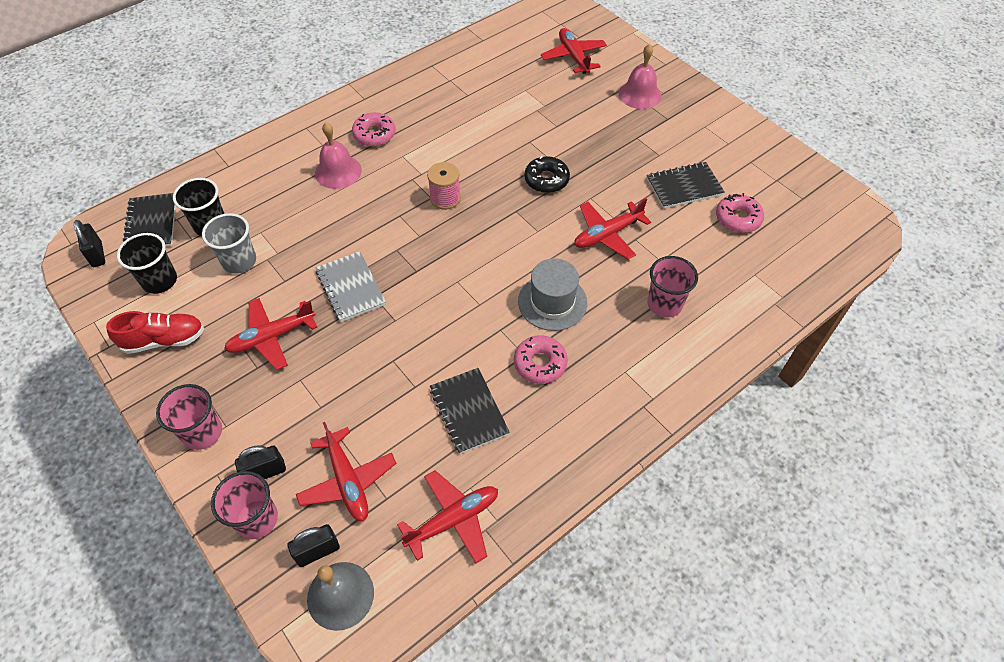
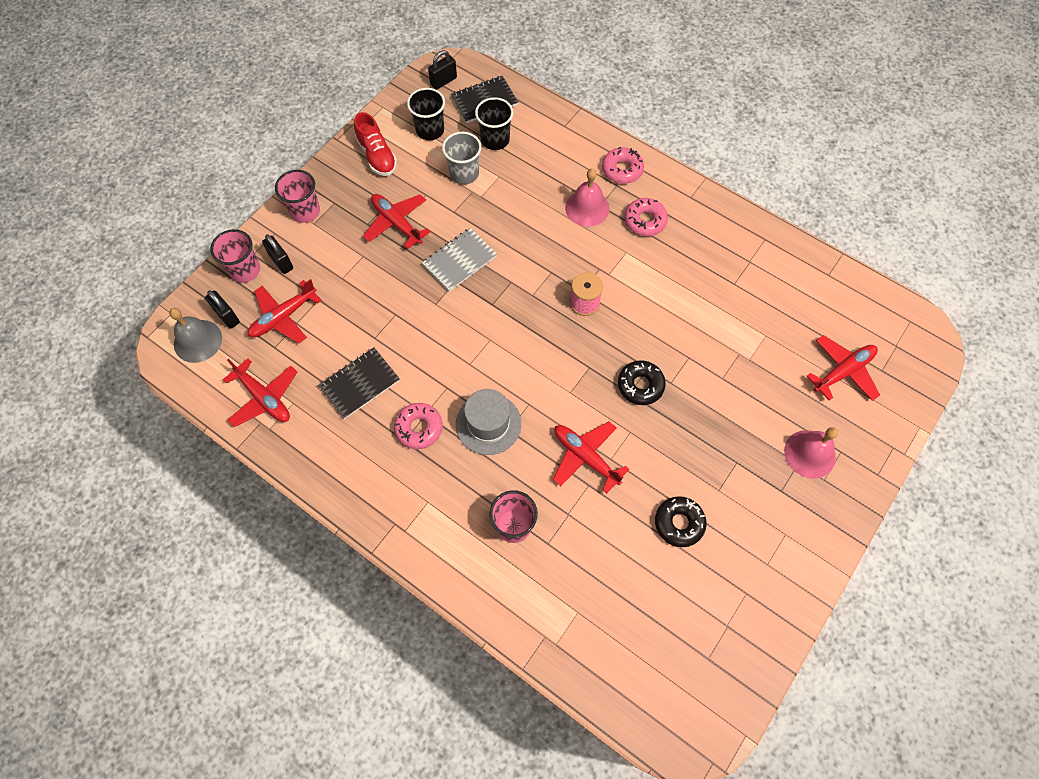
camera: 75 degrees right, 10 degrees up
(684, 187) = (679, 523): black notebook -> black donut
(738, 218) = (651, 586): pink donut -> pink donut (622, 170)

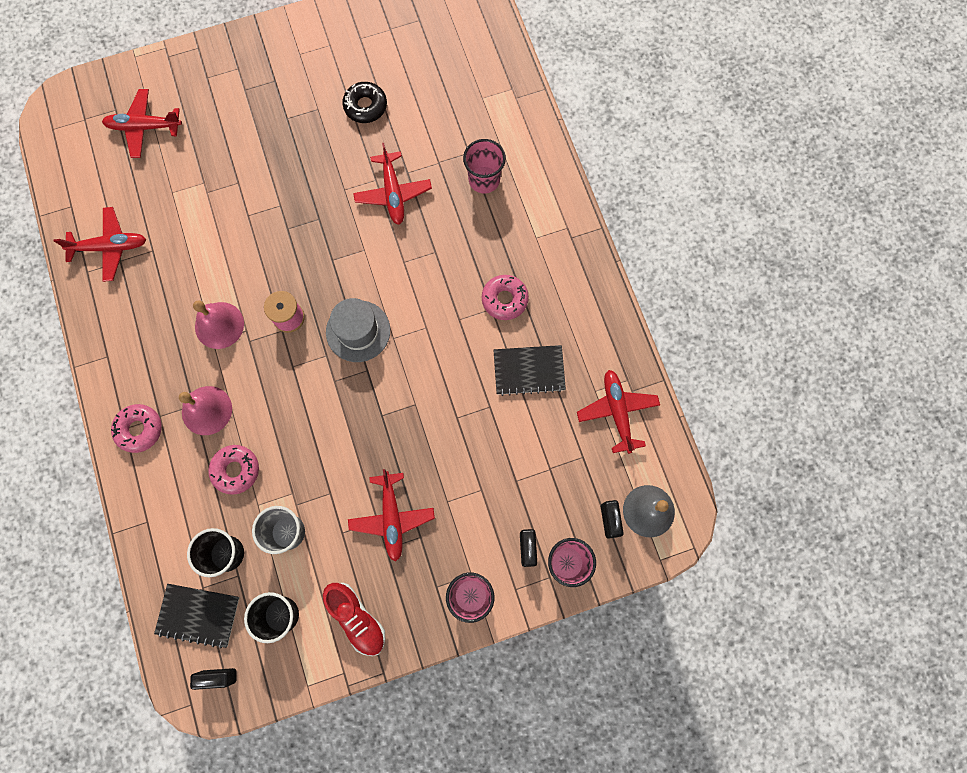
camera: 145 degrees left, 10 degrees up
(283, 317) = (558, 483): red plane -> red plane (110, 247)
(377, 156) = (357, 618): red shoe -> red shoe turned 135 degrees clockwise
(459, 261) = (363, 434): grey notebook -> none
(488, 424) = (447, 267): grey hat -> grey hat (358, 331)
(640, 385) = (305, 218): black donut -> none
(645, 221) = (168, 360): pink donut -> pink donut (236, 470)
(809, 454) = (230, 90): pink bell -> pink bell (219, 325)

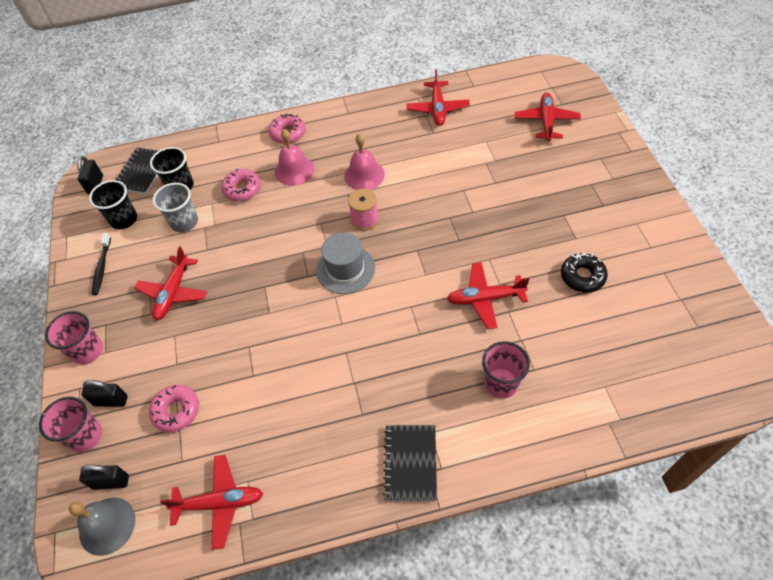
camera: 100 degrees right, 20 degrees down
(357, 618) = (102, 267): red shoe -> black toothbrush
(392, 517) = (173, 293): red plane -> red plane turned 75 degrees counterclockwise
(504, 299) = (362, 396): pink donut -> pink donut (176, 411)
(529, 371) = (282, 414): black notebook -> black notebook (410, 463)

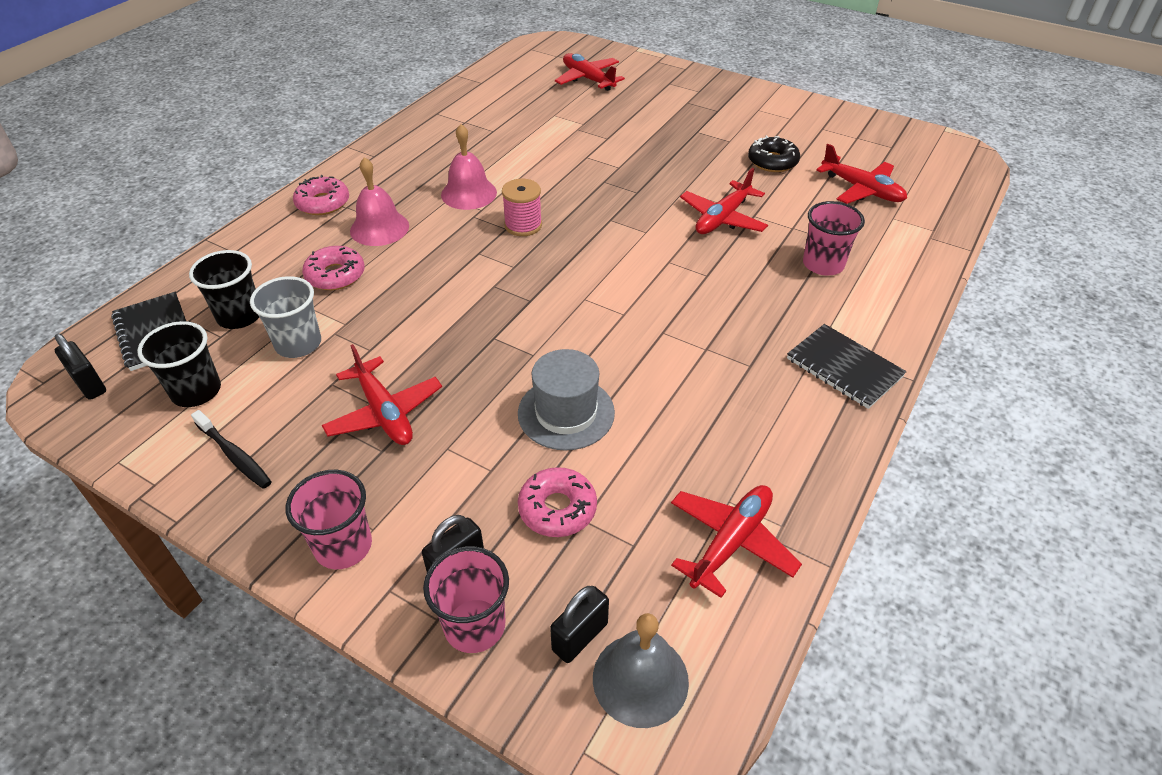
camera: 50 degrees left, 10 degrees down
(345, 269) = (562, 272): grey hat -> grey hat (566, 413)
(437, 109) = (470, 112): red plane -> red plane (861, 190)

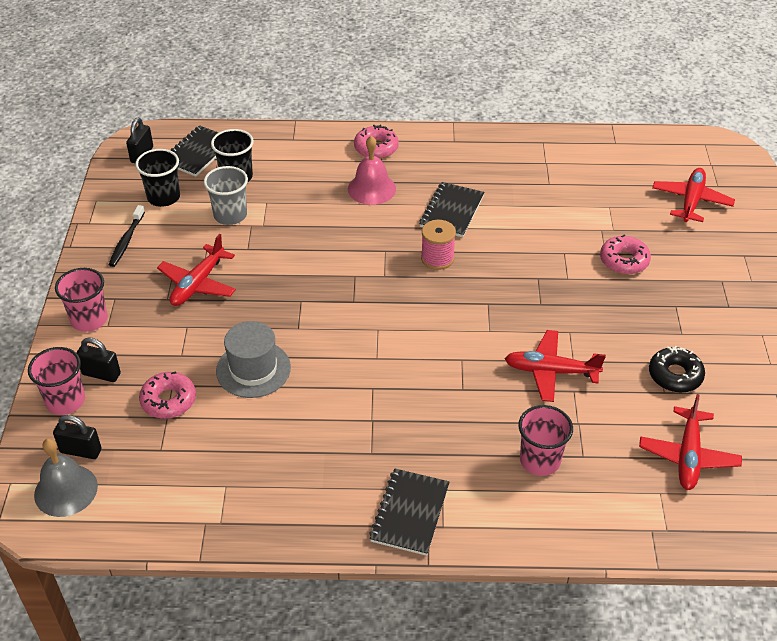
camera: 60 degrees right, 0 degrees up
(335, 275) = (306, 195): pink donut -> pink donut (624, 260)
(469, 193) = (451, 211): pink bell -> black notebook
(731, 542) = (190, 499): red plane -> none

